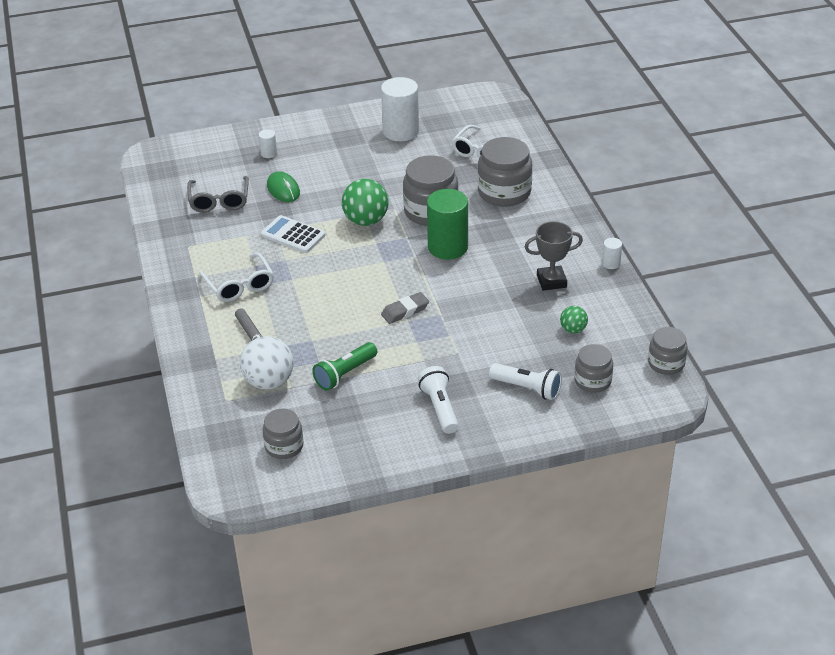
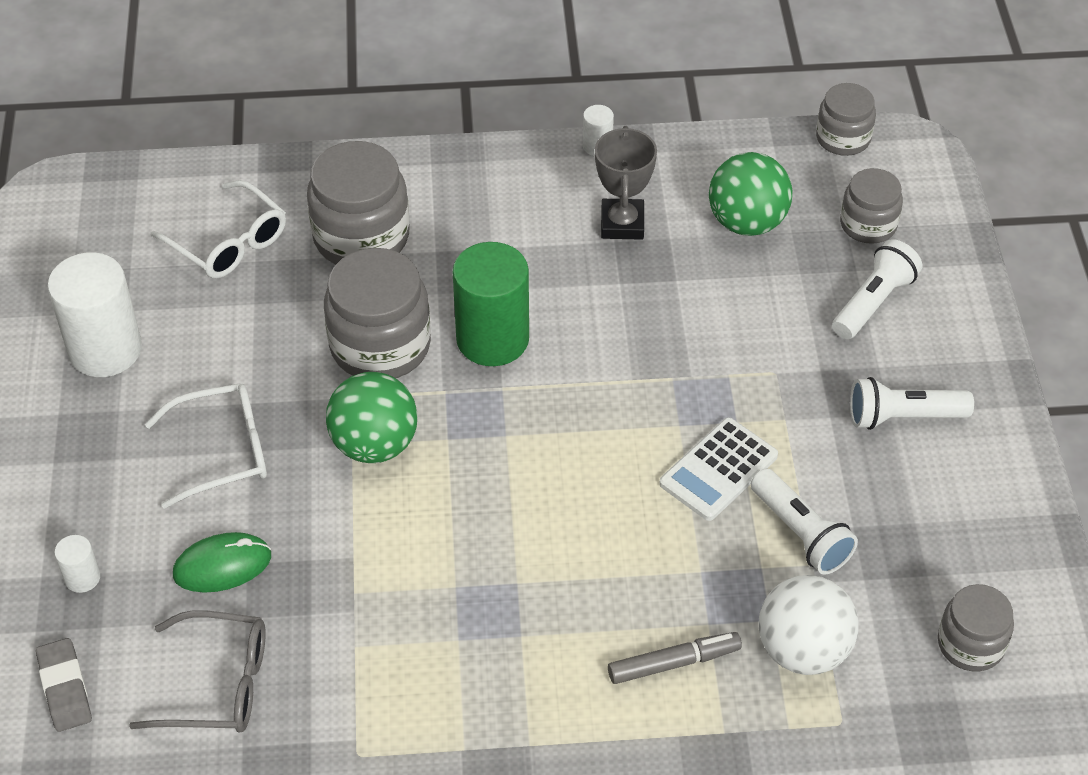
camera: 80 degrees left, 10 degrees up
(239, 285) = (512, 672): white glasses -> white glasses (221, 452)
(293, 235) = (381, 566): white calculator -> white calculator (718, 470)
(345, 374) = (801, 533): green flashlight -> white flashlight
(405, 311) = (652, 425): grey eraser -> grey eraser (65, 688)
(573, 329) = (747, 222): green ball -> green ball, size x1.85

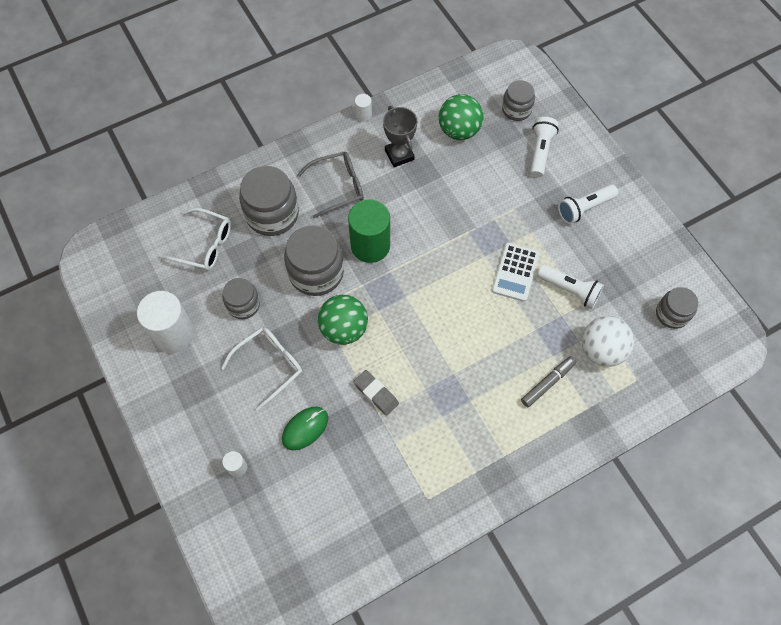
camera: 25 degrees left, 15 degrees up
(65, 688) = (264, 531): grey eraser -> grey eraser (376, 394)
(216, 684) = (338, 493): grey glasses -> grey glasses (337, 187)
(843, 138) = (480, 65): grey jar -> grey jar (243, 304)

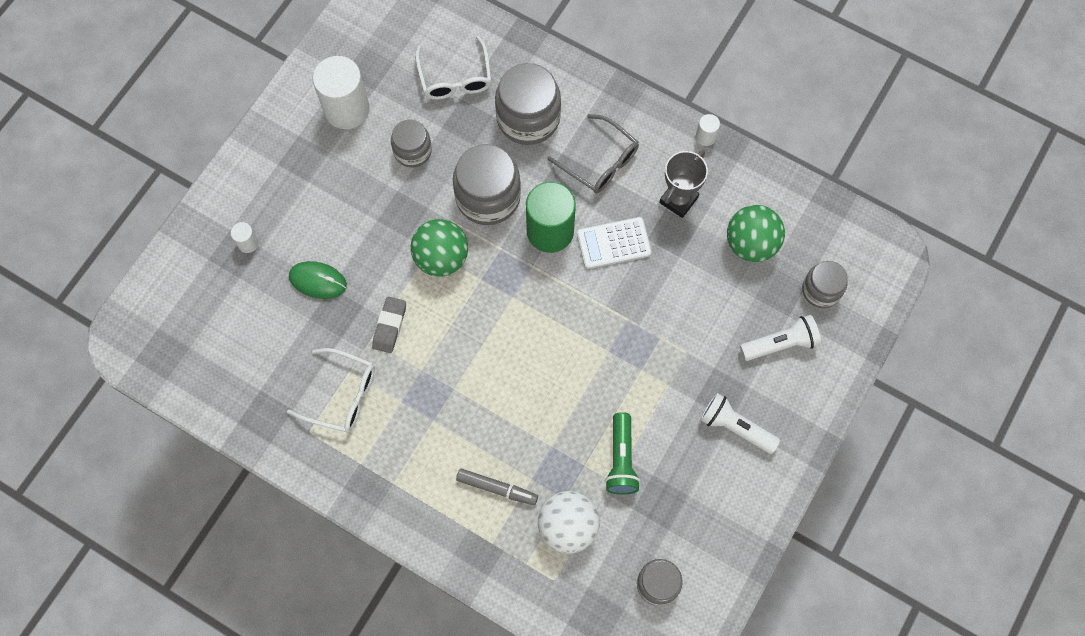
camera: 60 degrees right, 5 degrees up
(269, 366) = (362, 212): white glasses -> white glasses (341, 395)
(515, 272) = (608, 392): white calculator -> white calculator (613, 243)
(570, 290) = (621, 459): white flashlight -> green flashlight

